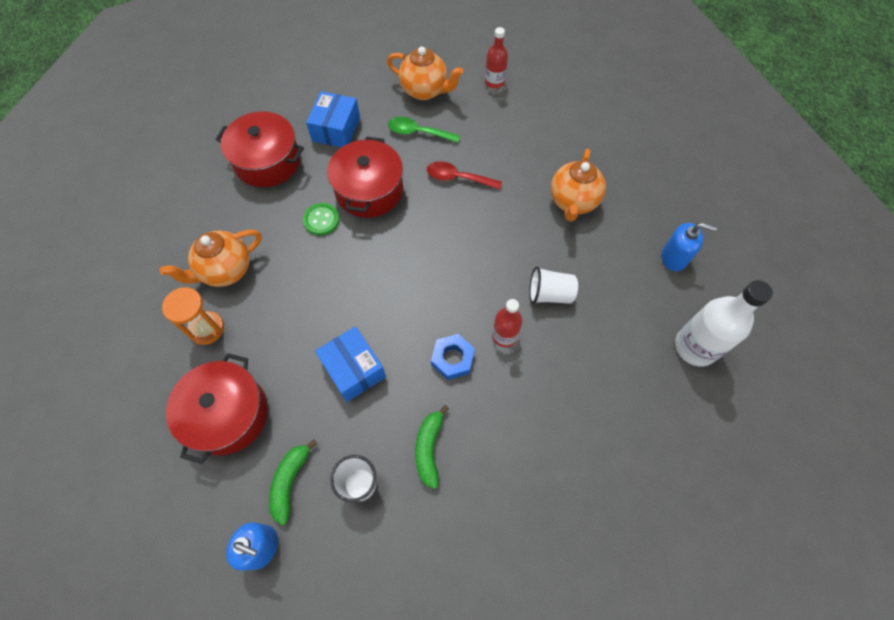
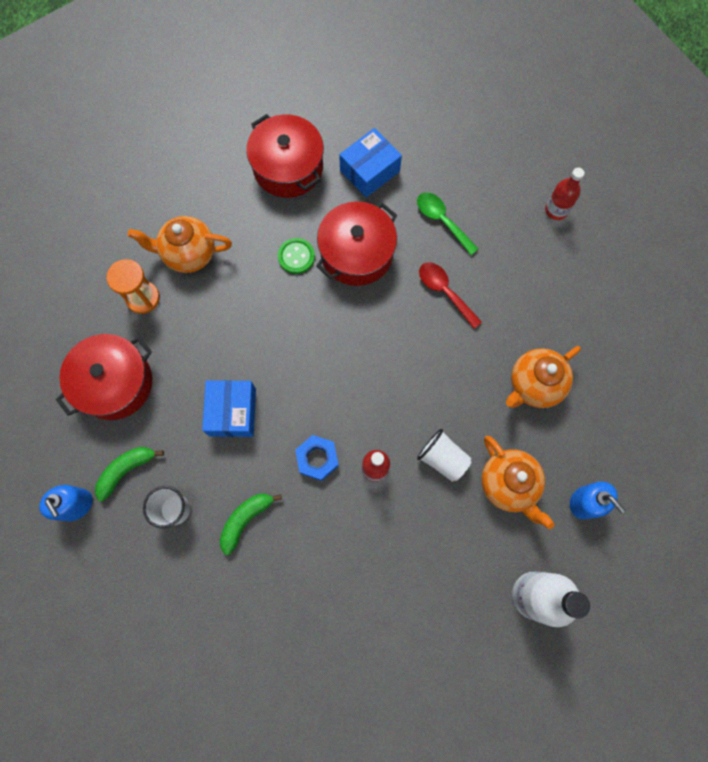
camera: 35 degrees right, 10 degrees up
(425, 91) = (481, 179): orange teapot -> orange teapot (508, 484)

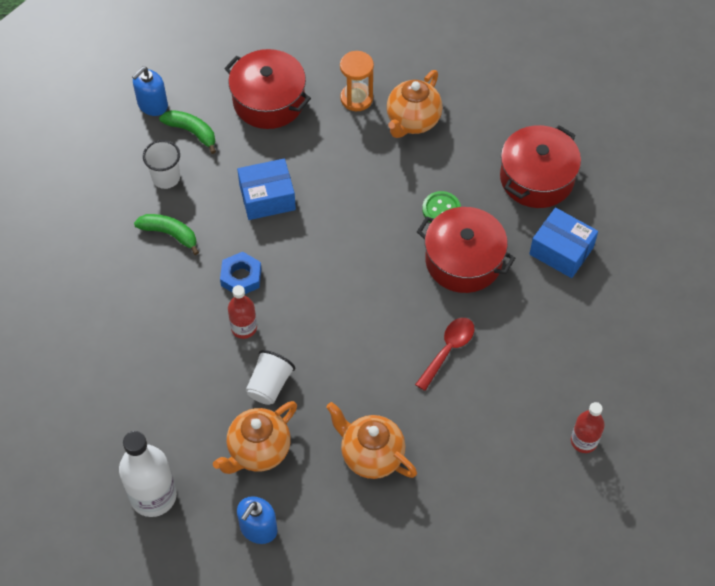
camera: 75 degrees right, 15 degrees down
(189, 254) = (412, 121): orange teapot -> orange teapot turned 135 degrees counterclockwise
(442, 221) = (528, 330): green spoon -> none

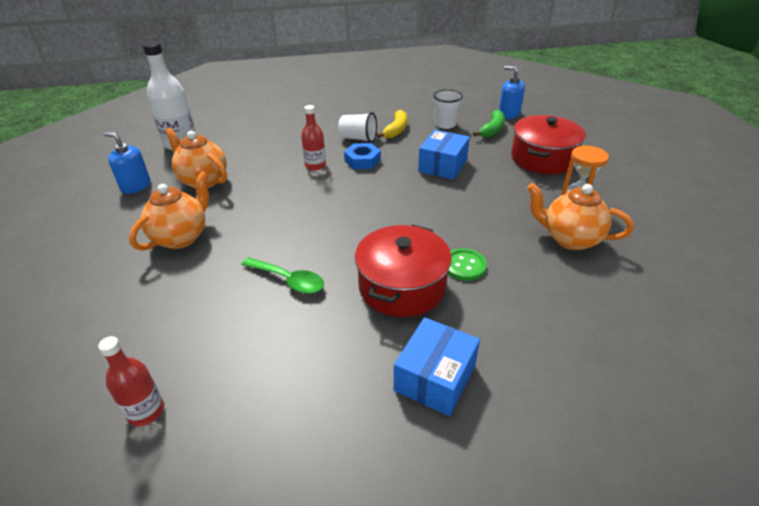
camera: 85 degrees right, 20 degrees down
(169, 234) = (396, 130): green banana -> yellow banana
(267, 197) = (443, 165): blue box -> blue box turned 45 degrees clockwise
(269, 385) = (262, 181): white cup -> white cup (358, 138)
(448, 350) = (289, 280): red spoon -> green spoon
(536, 178) = (542, 347): red pot -> none

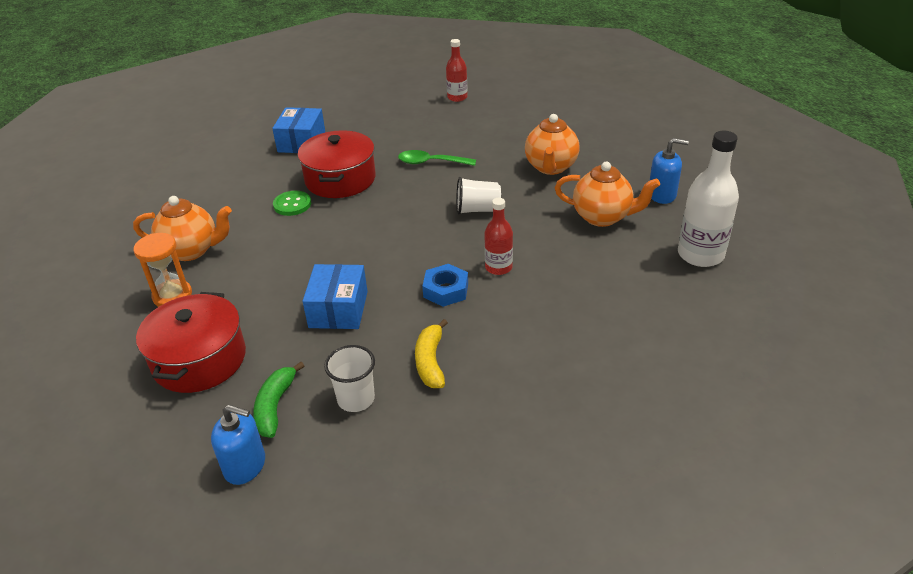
camera: 160 degrees right, 0 degrees up
(358, 138) = (476, 327): white cup -> white cup (477, 210)

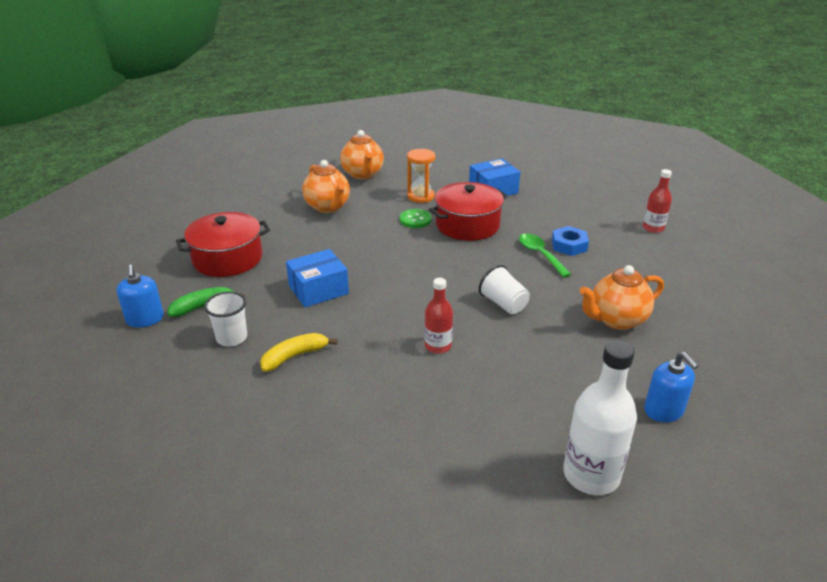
camera: 55 degrees right, 5 degrees down
(172, 296) = (279, 221): orange hourglass -> orange hourglass (420, 196)
(445, 290) = (383, 330): blue nut -> blue nut (569, 245)
(603, 217) = (577, 381): orange teapot -> orange teapot (363, 174)

